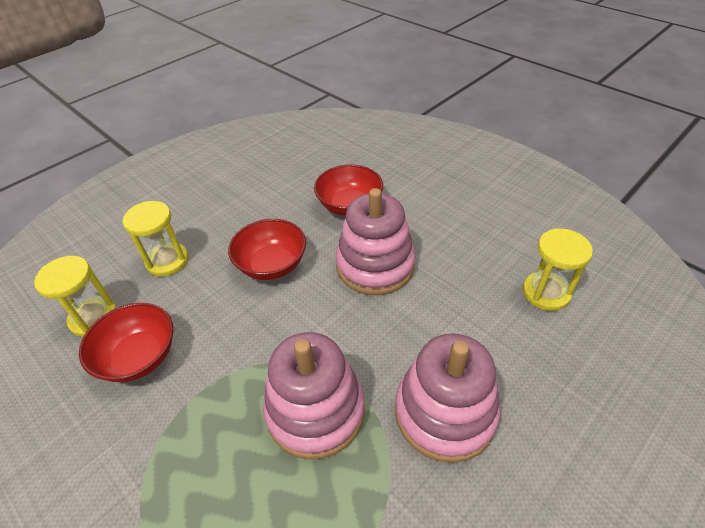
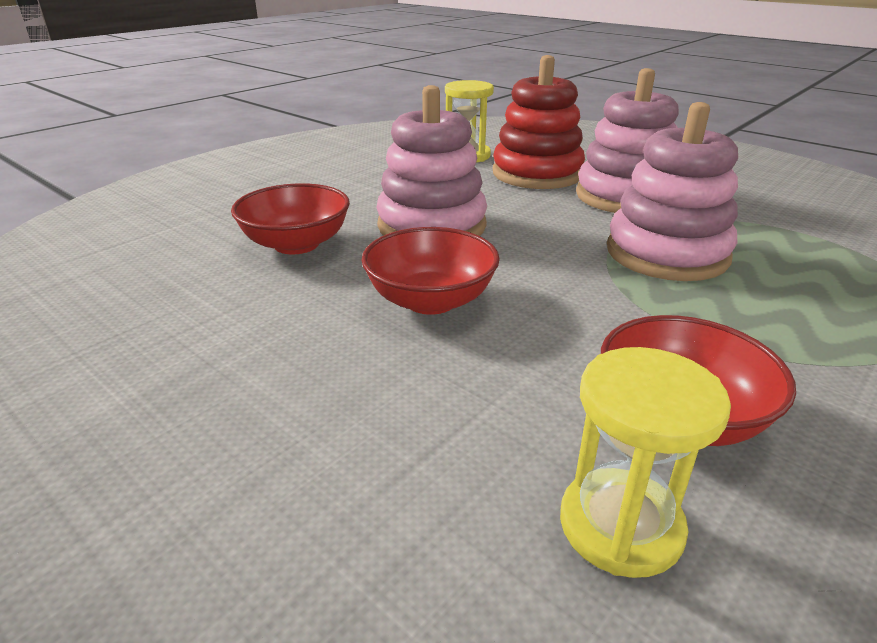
camera: 95 degrees left, 15 degrees down
(167, 261) = (420, 432): yellow hourglass -> none
(502, 345) = (537, 174): none -> red stacking toy

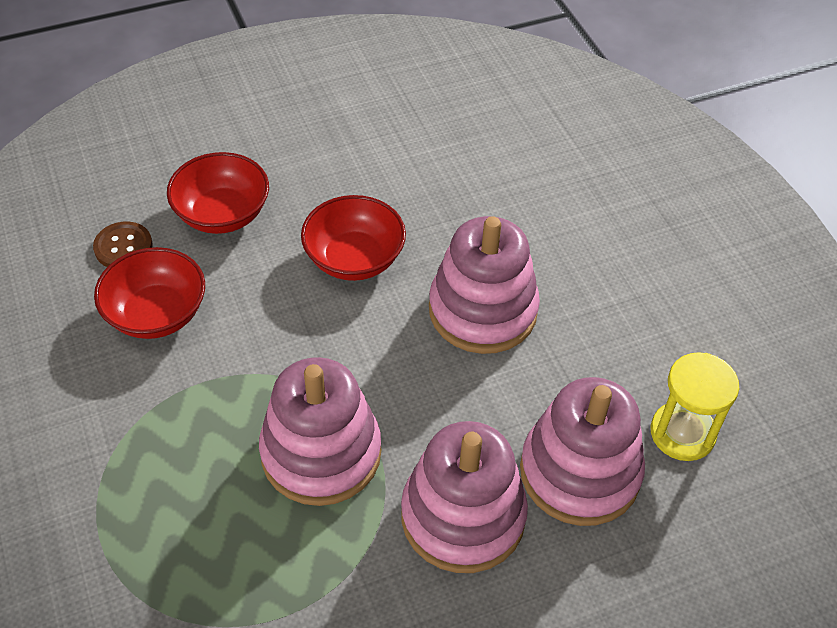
camera: 115 degrees right, 20 degrees up
(296, 244) = (496, 212): red bowl -> red bowl (222, 214)
(537, 174) = (579, 472): red stacking toy -> pink stacking toy
(620, 525) = (123, 247): yellow hourglass -> brown button

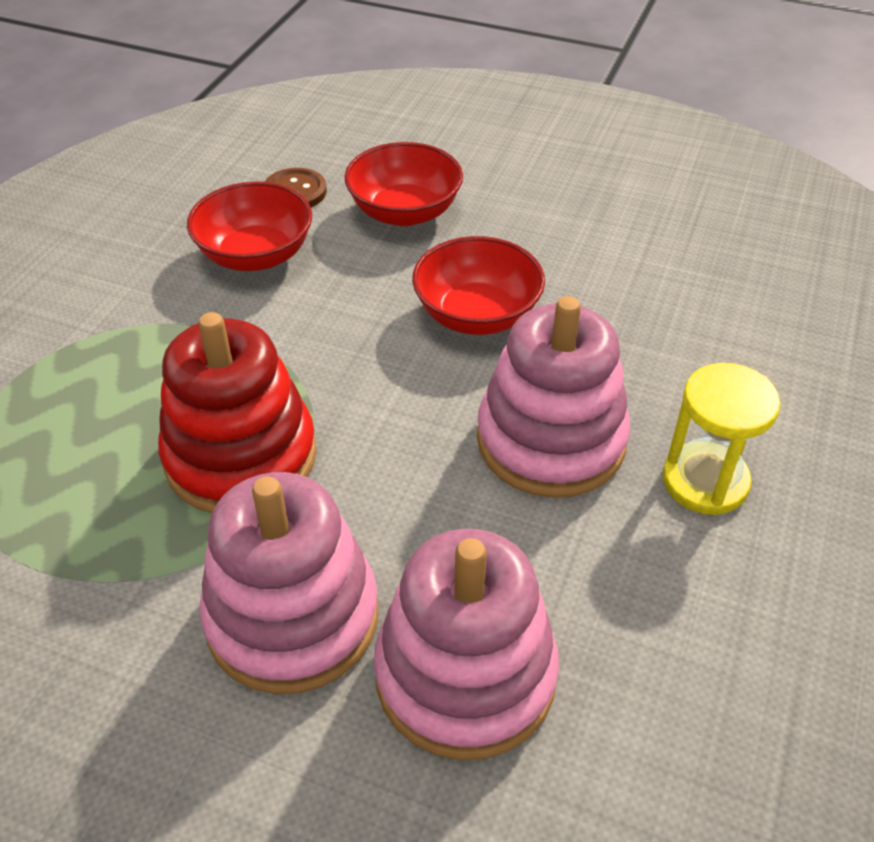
camera: 45 degrees right, 5 degrees down
(321, 453) = (241, 456): pink stacking toy -> red stacking toy
(682, 433) = (641, 734): yellow hourglass -> yellow hourglass (705, 481)

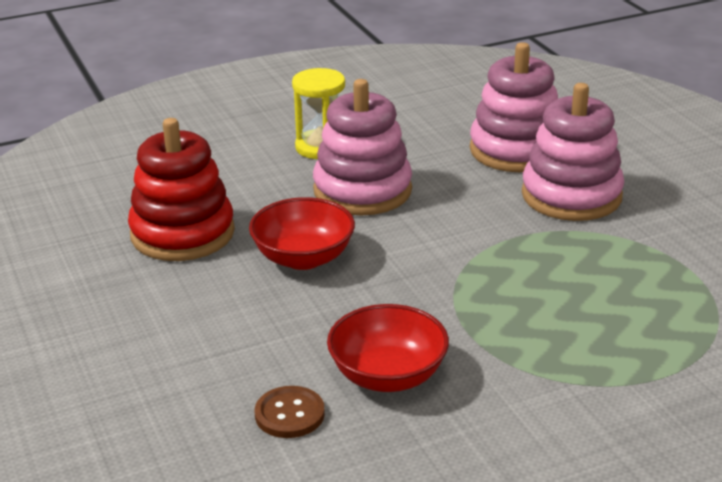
camera: 135 degrees left, 15 degrees down
(241, 456) = (533, 262): red stacking toy -> red stacking toy (182, 233)
(404, 212) = (238, 346): red bowl -> none

